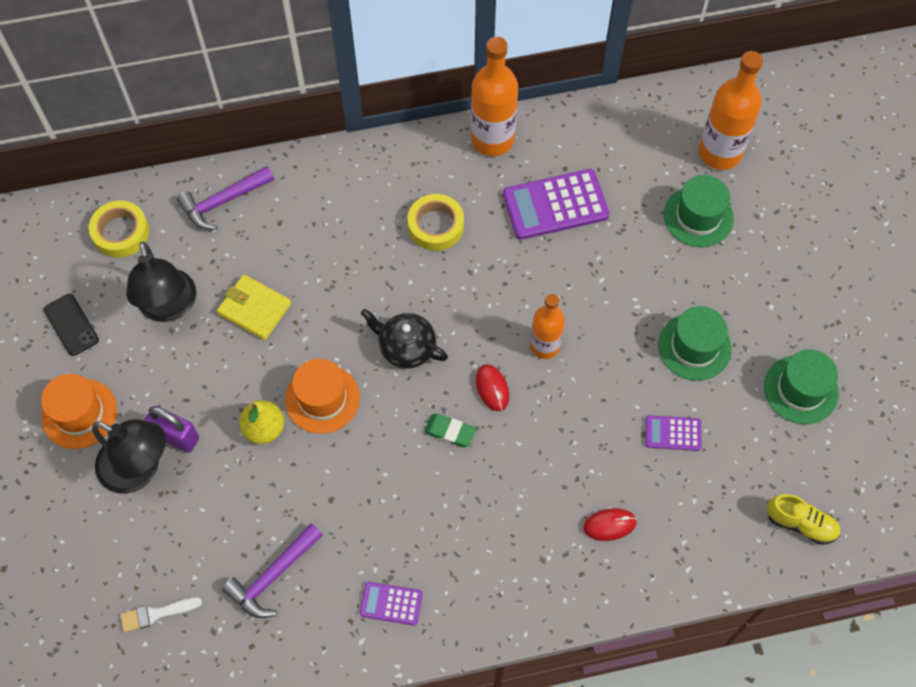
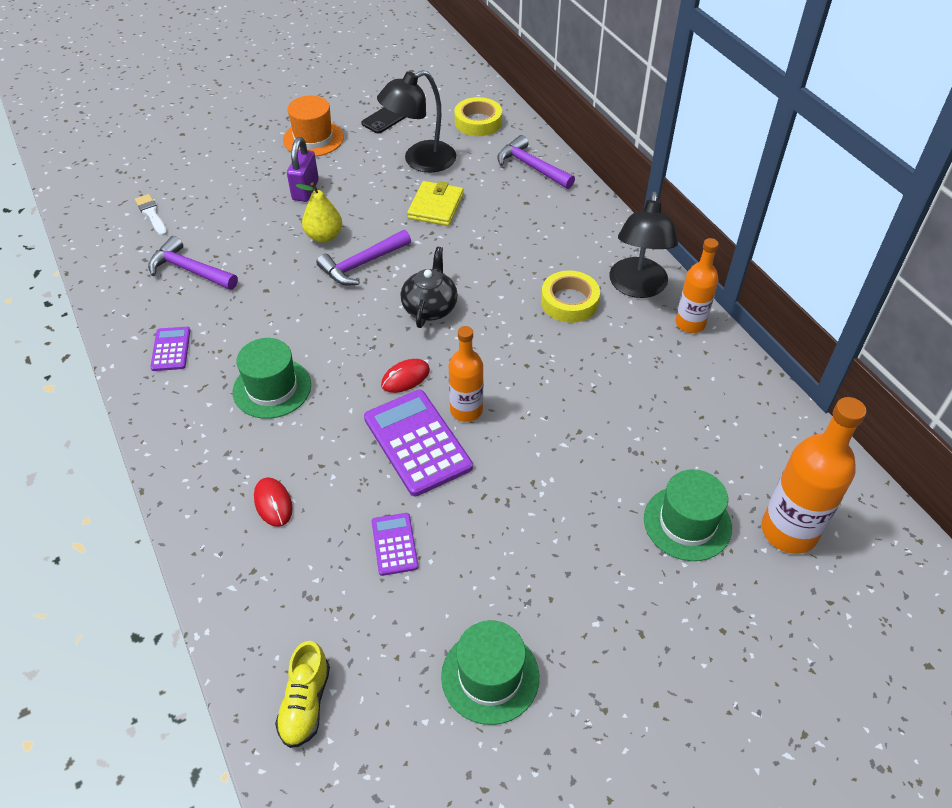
camera: 75 degrees right, 15 degrees down
(140, 469) = (272, 178): black lamp -> black lamp (637, 287)
(322, 398) = (362, 264): orange hat -> purple hammer
(449, 432) = (350, 355): green eraser -> none
(492, 139) = (690, 323): orange bottle -> orange bottle, size x0.64
(555, 205) = (637, 388): purple calculator -> purple calculator (417, 443)
(694, 347) = (511, 547): green hat -> green hat (272, 388)

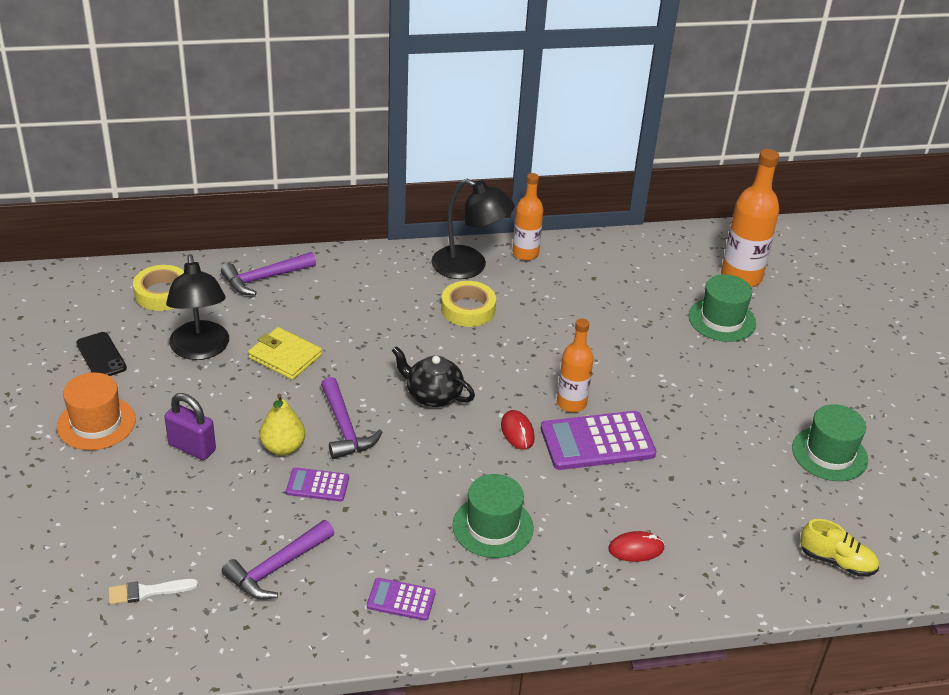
camera: 75 degrees left, 10 degrees down
(394, 544) = (701, 479): purple calculator -> purple calculator (317, 485)

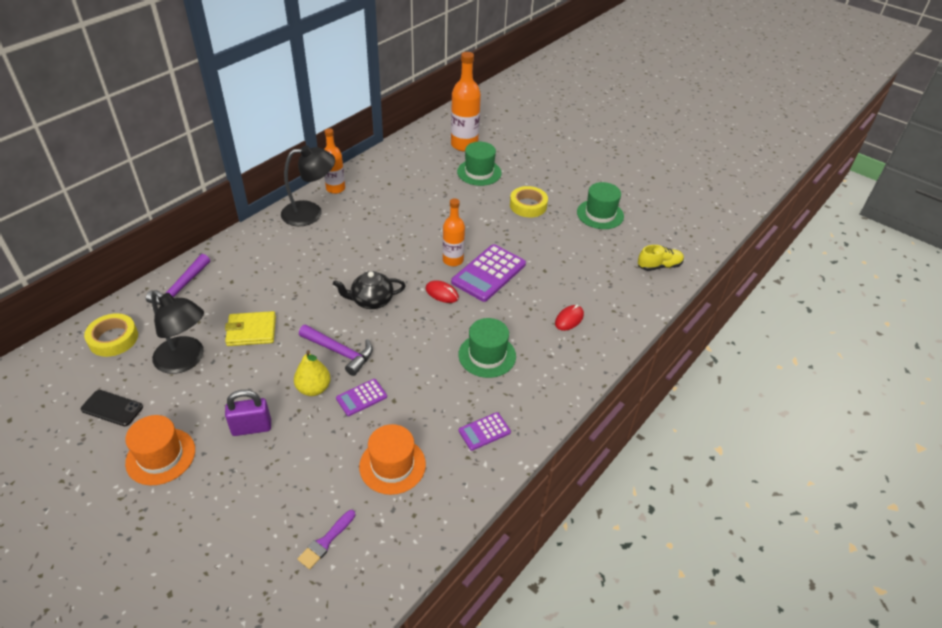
camera: 40 degrees left, 5 degrees up
(147, 591) = (326, 541): white brush -> purple brush
(276, 568) = (392, 465): purple hammer -> orange hat
(468, 309) = (337, 238): yellow tape -> yellow tape (528, 205)

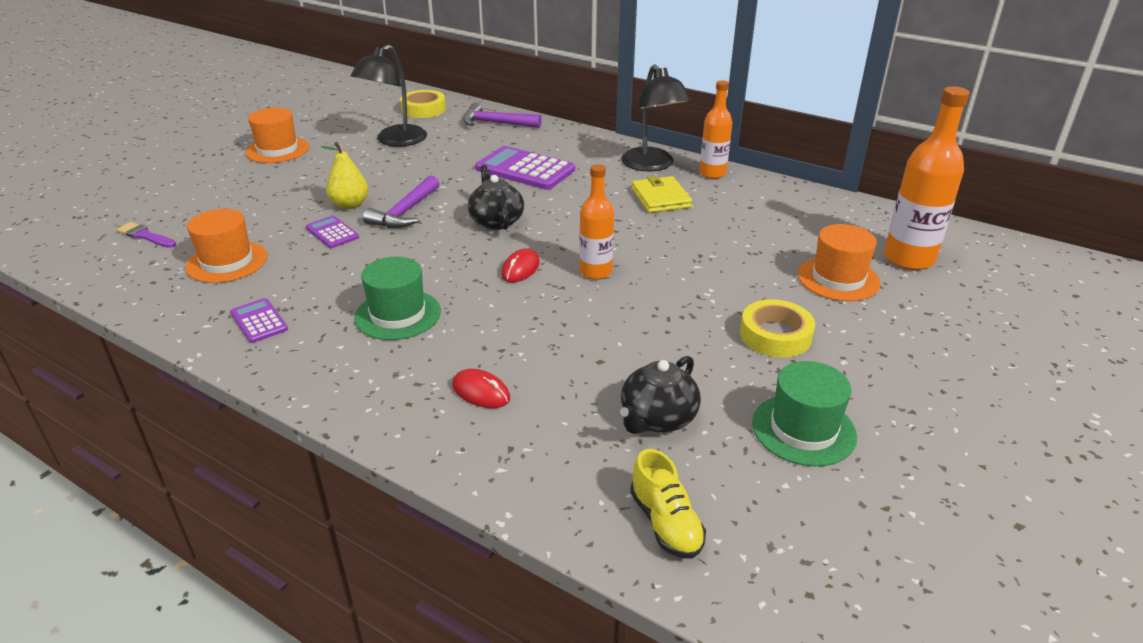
camera: 85 degrees right, 10 degrees down
(112, 408) = (338, 123): black phone -> none
(251, 331) = (437, 163): yellow wallet -> yellow wallet (660, 198)
(251, 427) = (301, 182): purple padlock -> none
(479, 172) = (838, 279): green hat -> orange hat
(489, 273) = (575, 305): purple calculator -> purple calculator (525, 169)
(592, 257) = (657, 418): none -> black teapot

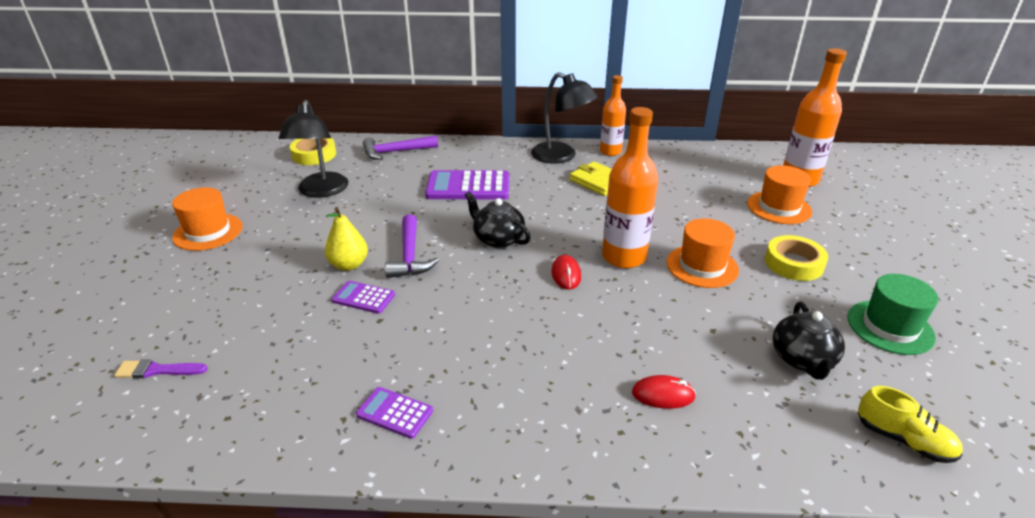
camera: 30 degrees left, 0 degrees up
(227, 262) = (288, 365): orange hat -> orange hat (702, 266)
(398, 314) = (515, 353): green hat -> none
(595, 272) = (624, 257): orange bottle -> orange bottle, size x1.56

